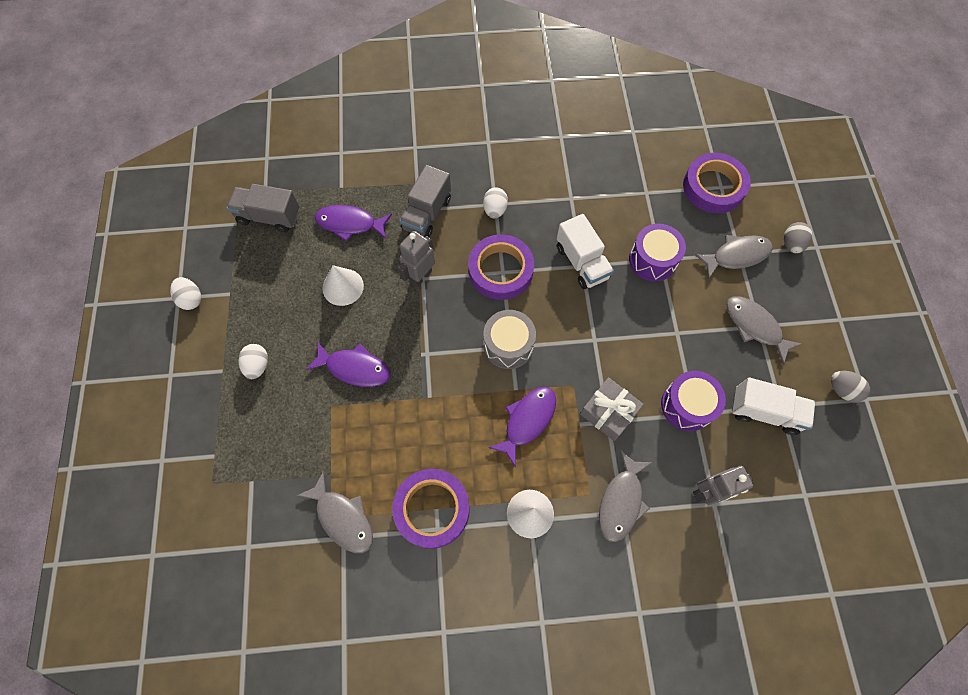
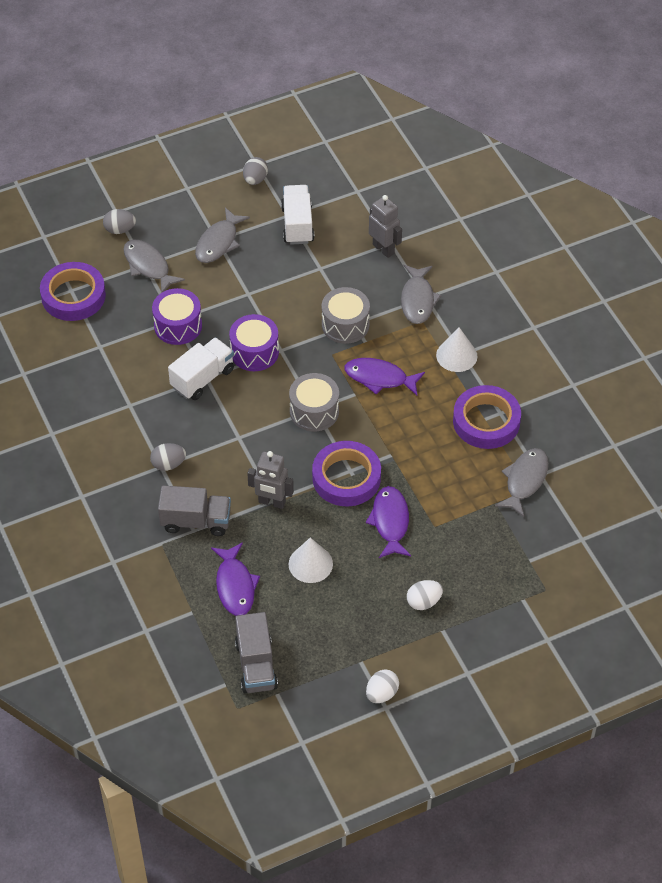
camera: 110 degrees left, 15 degrees down
(495, 210) = (168, 464): white egg -> grey egg
(500, 270) = (237, 439): purple tape -> purple tape (346, 478)
(608, 412) = (345, 324): grey gift -> grey drum
(621, 501) = (418, 300): grey fish -> grey fish turned 90 degrees clockwise
(687, 405) = (315, 274): purple drum -> purple drum (254, 352)

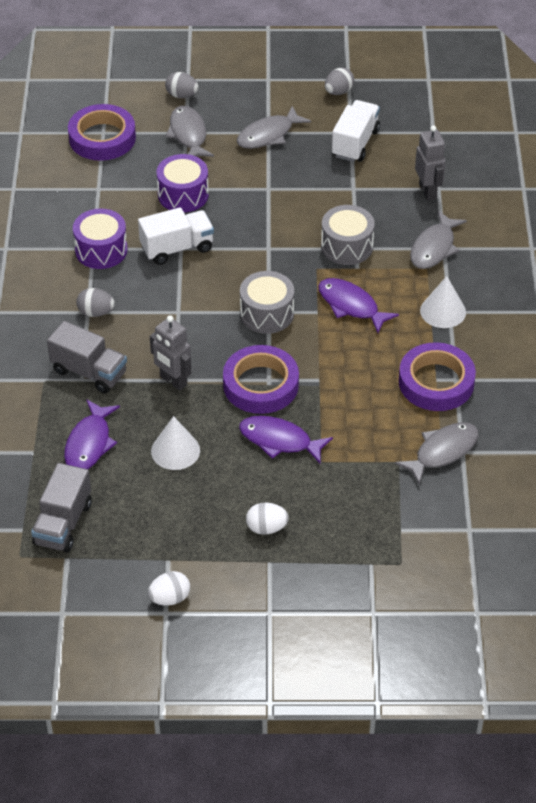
camera: 25 degrees right, 5 degrees down
(254, 352) = (242, 241): purple drum -> purple drum (101, 250)
(390, 522) = (279, 440): purple fish -> purple fish turned 90 degrees counterclockwise

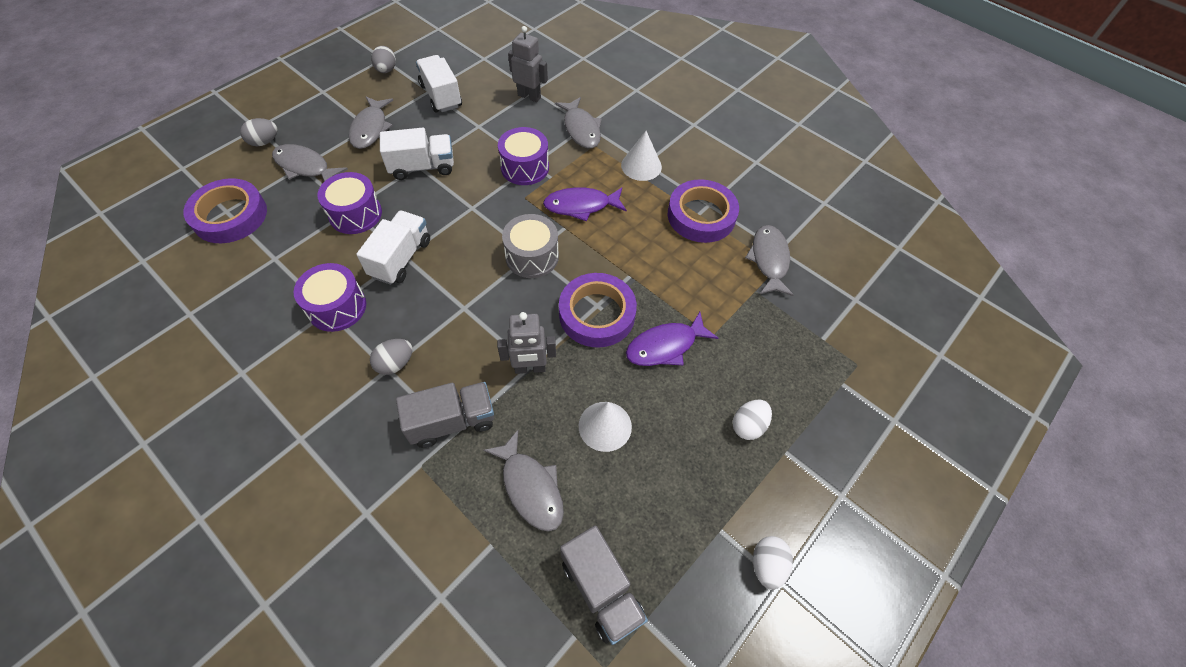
camera: 50 degrees left, 10 degrees up
(89, 443) = (530, 487): purple fish -> grey fish
(270, 192) = (422, 167): none -> white truck
(347, 246) = (525, 167): grey drum -> purple drum

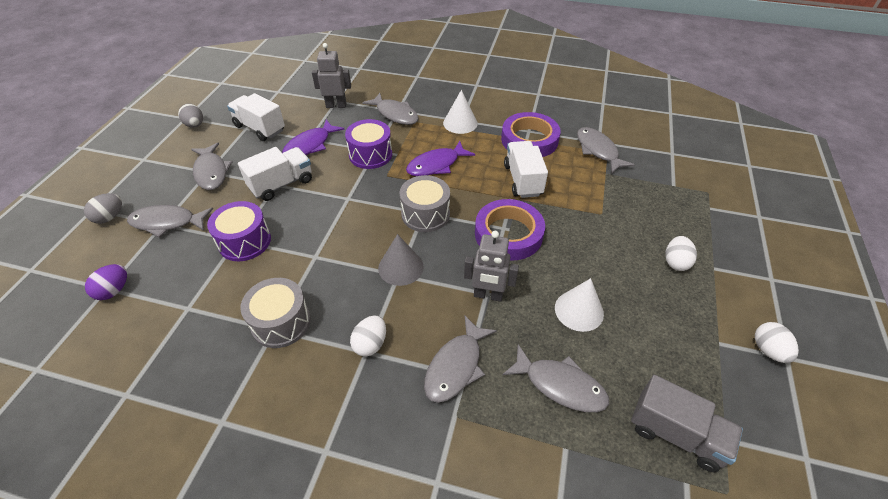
camera: 25 degrees left, 10 degrees down
(230, 216) = (114, 291): purple tape -> purple egg
(337, 307) = (281, 322): purple drum -> grey drum
(395, 363) = (370, 344): grey egg -> white egg
(401, 258) = (313, 259): white truck -> white truck (523, 180)
(452, 421) = (456, 366): grey truck -> grey fish
(471, 302) = (400, 267): none -> grey cone
(530, 368) = (488, 295): grey robot -> grey robot turned 45 degrees clockwise
(665, 346) = (576, 235): purple fish -> purple fish (310, 145)

